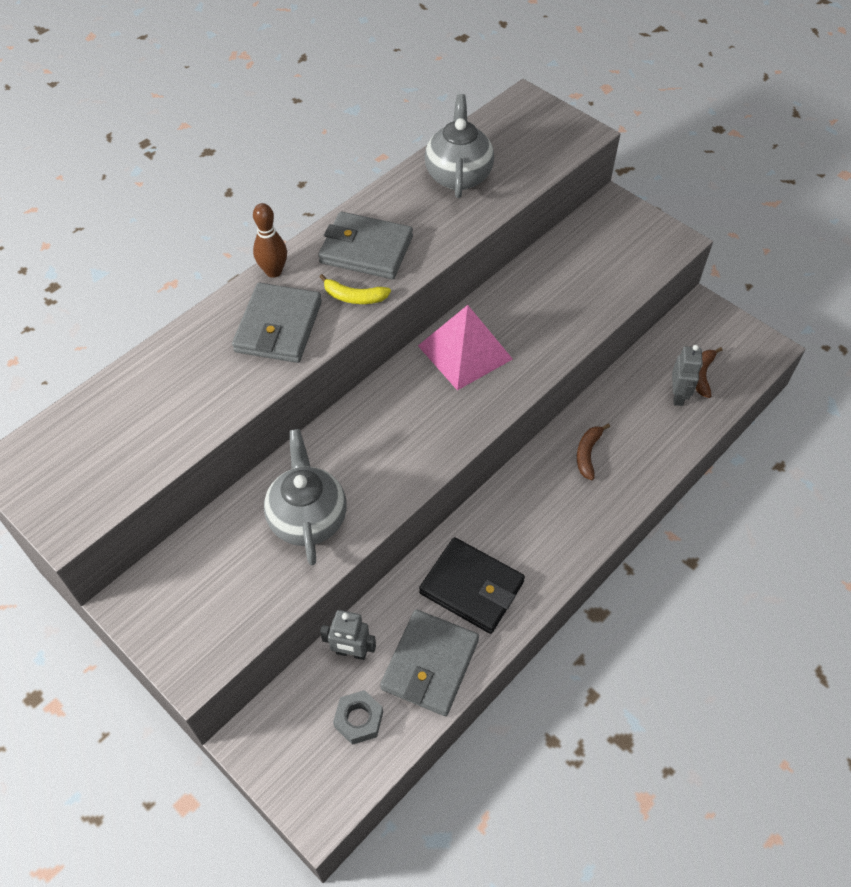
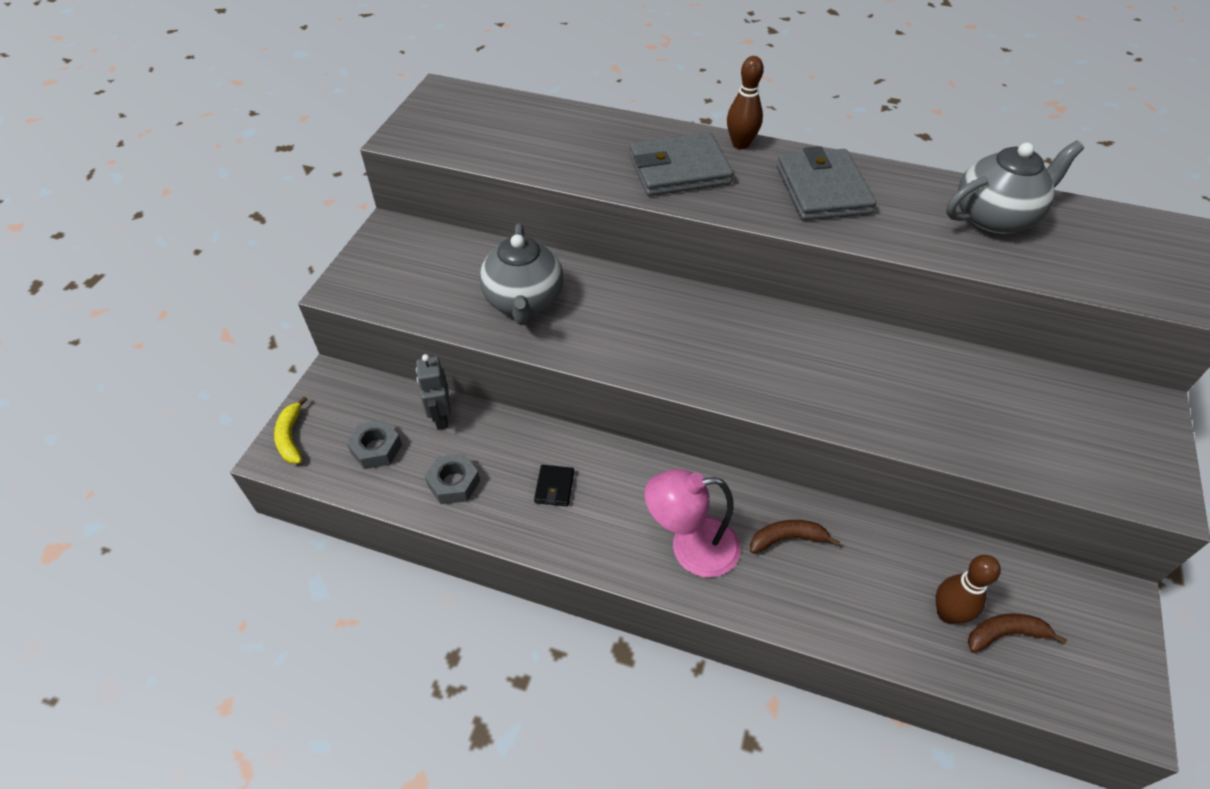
camera: 65 degrees right, 5 degrees down
(308, 518) = (524, 302): grey teapot -> grey teapot turned 120 degrees clockwise
(354, 297) = (755, 203): yellow banana -> yellow banana (291, 437)
(430, 664) = (454, 483): grey wallet -> grey nut
(465, 352) = (798, 344): pink pyramid -> none
(471, 587) = (554, 487): black wallet -> black wallet, size x0.45
(568, 517) = (690, 548): none -> pink lamp
(678, 395) = (947, 613): grey robot -> brown bowling pin

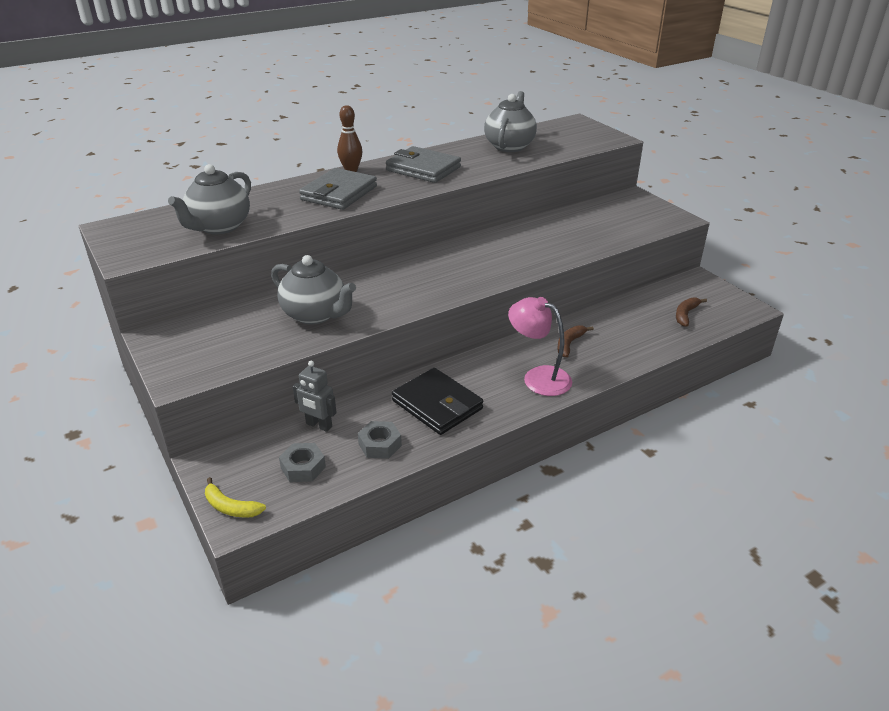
camera: 50 degrees left, 15 degrees down
(515, 145) = (219, 227): none -> grey teapot
(554, 487) = (437, 405): black wallet -> black wallet, size x2.24
(690, 548) = (538, 377): pink lamp -> pink lamp turned 90 degrees clockwise
(947, 613) = (660, 323): brown bowling pin -> none

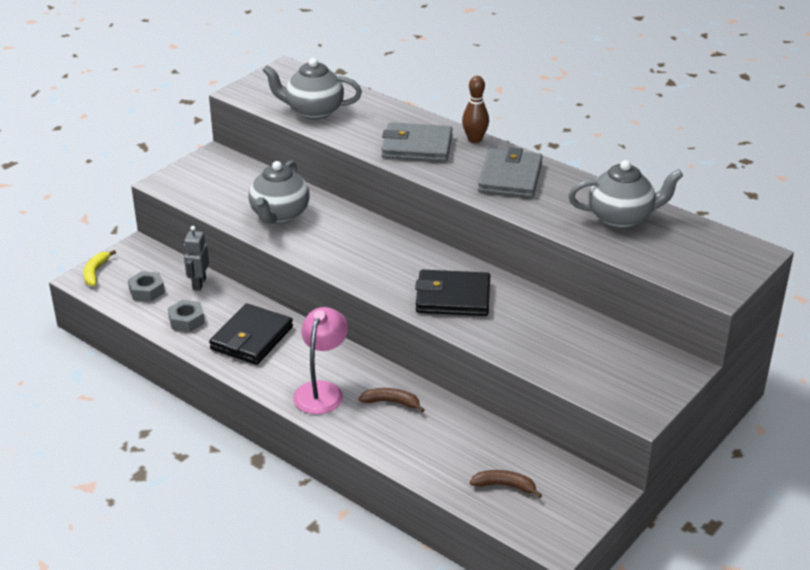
camera: 70 degrees right, 0 degrees up
(509, 255) = (453, 297): none -> black wallet

